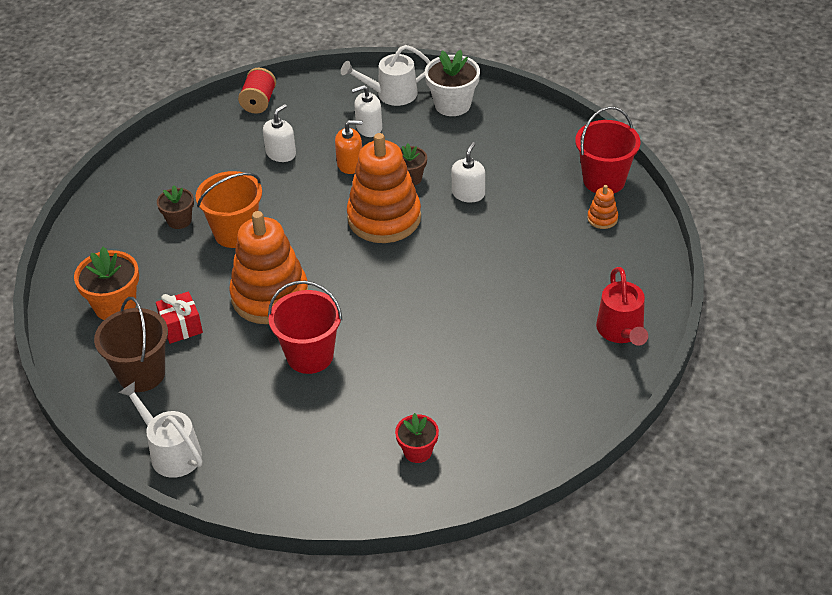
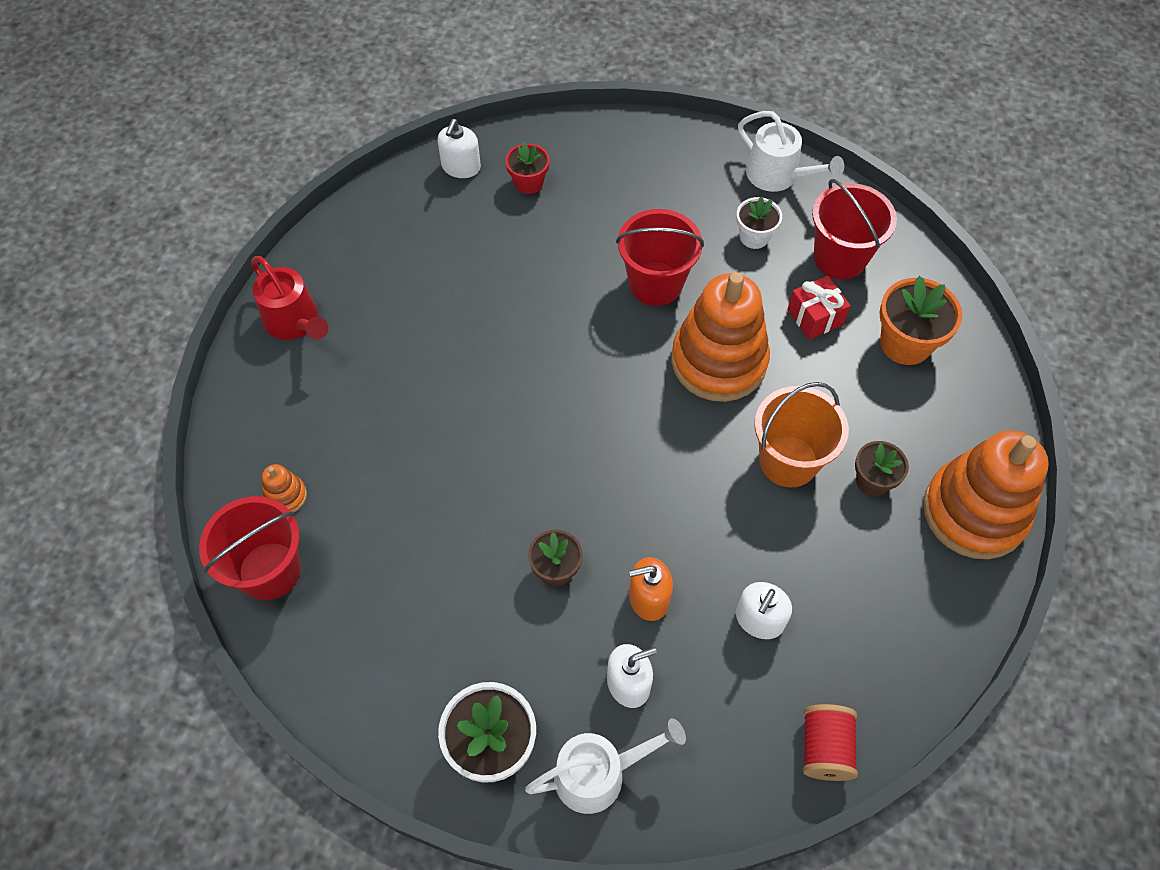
camera: 175 degrees right, 15 degrees up
(141, 374) = (840, 258): brown bucket -> red bucket
(212, 394) = (754, 237): none -> white flower pot
(384, 218) = (588, 491): orange stacking toy -> orange stacking toy (974, 512)
(468, 194) = (470, 540): white soap dispenser -> white soap dispenser (461, 167)
(621, 331) = (295, 322): red watering can -> red watering can turned 150 degrees clockwise

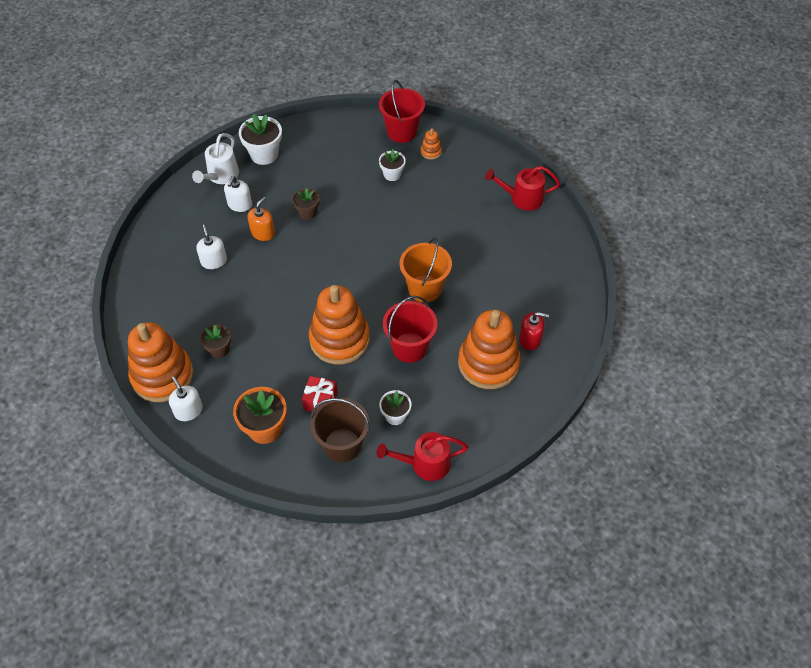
camera: 130 degrees right, 5 degrees down
(379, 514) = (392, 174): none -> white flower pot
(461, 167) = (569, 317): white soap dispenser -> white soap dispenser (188, 410)
(528, 183) = (530, 339): red flower pot -> red soap dispenser
(600, 199) = (488, 363): none -> orange stacking toy
(778, 176) = (425, 464): white watering can -> red watering can
(788, 461) = (263, 325): orange bucket -> orange bucket (425, 288)
(824, 748) = (149, 244): red spool -> none
(840, 258) = (342, 445): red bucket -> brown bucket

